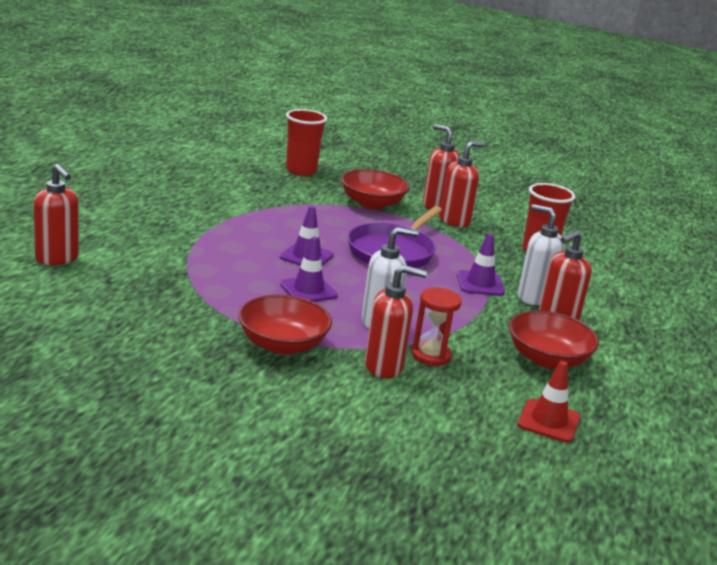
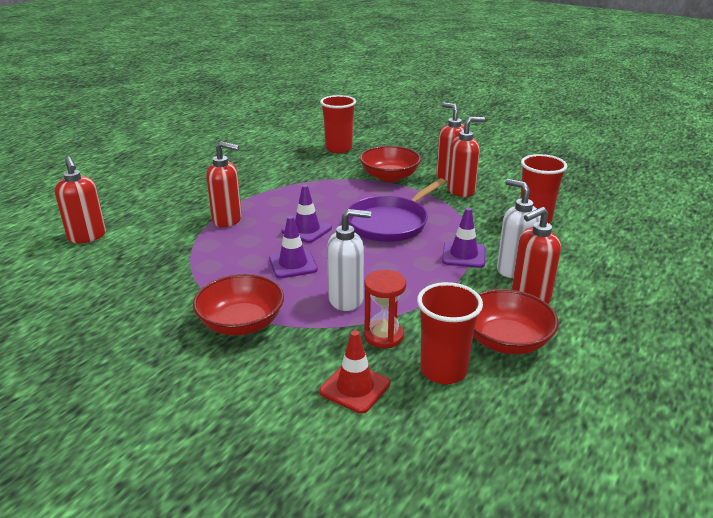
camera: 15 degrees right, 5 degrees up
(384, 367) = (330, 349): red soap dispenser -> red soap dispenser (227, 220)
(498, 384) = (443, 370): none -> red cup
(548, 421) = (483, 419): red traffic cone -> red traffic cone (355, 387)

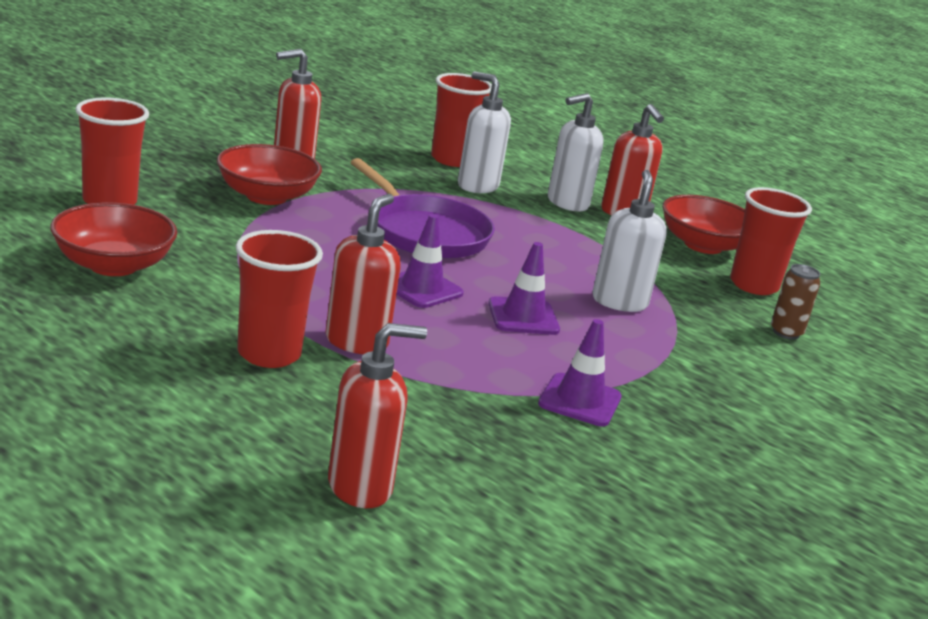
camera: 85 degrees left, 5 degrees down
(203, 202) = (269, 354): none -> red cup
(241, 323) = (667, 375): red bowl -> red bowl (113, 265)
(355, 387) = (786, 332): red traffic cone -> brown can
(383, 336) = (695, 298): red hourglass -> none
(461, 191) = (348, 170): red soap dispenser -> none
(463, 255) = (528, 216): purple traffic cone -> purple traffic cone (579, 400)
(496, 232) = (477, 186): none -> white soap dispenser

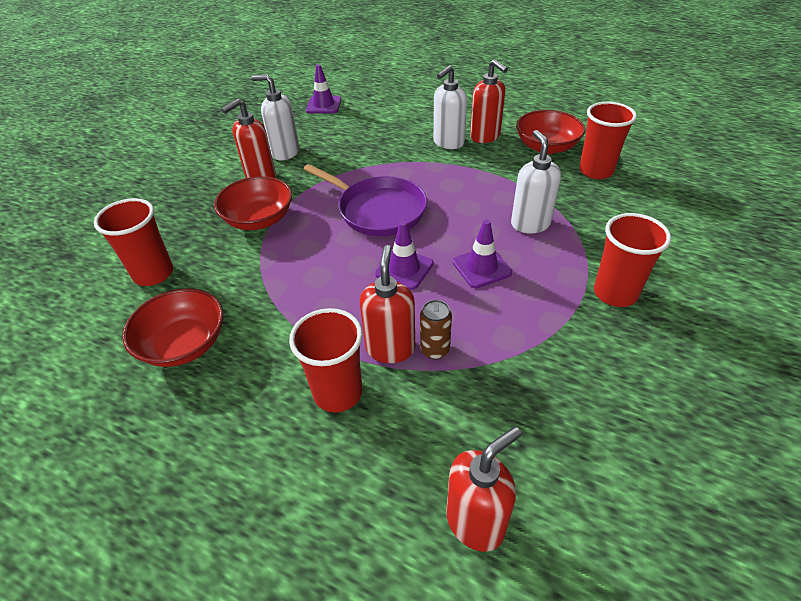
camera: 10 degrees left, 20 degrees up
(452, 160) = (359, 132): red cup -> red cup (615, 293)
(477, 186) = (387, 150): white soap dispenser -> white soap dispenser (285, 152)
(579, 400) = (563, 339): purple traffic cone -> purple traffic cone (323, 105)
(786, 332) = (640, 207): brown can -> brown can (435, 350)

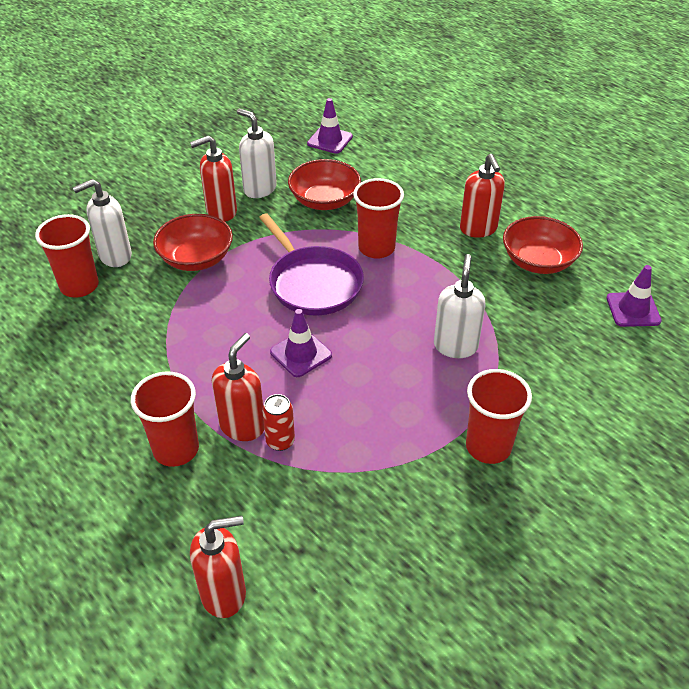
camera: 20 degrees right, 0 degrees up
(184, 344) = (75, 362): red bowl -> red bowl (324, 200)
(435, 350) = (280, 441): brown can -> red can
(448, 143) = (433, 225): white soap dispenser -> white soap dispenser (115, 256)
(481, 267) = (375, 376): purple traffic cone -> purple traffic cone (633, 310)
(595, 171) = (572, 307): red cup -> red cup (376, 248)

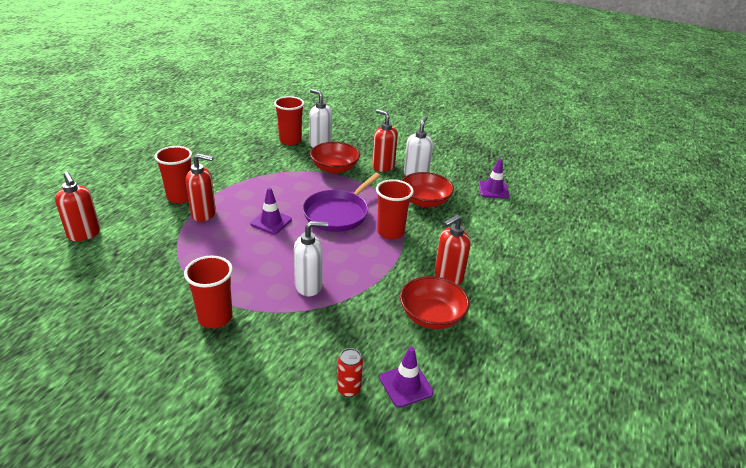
camera: 65 degrees right, 10 degrees down
(280, 441) = (196, 229): red can -> red can (348, 389)

